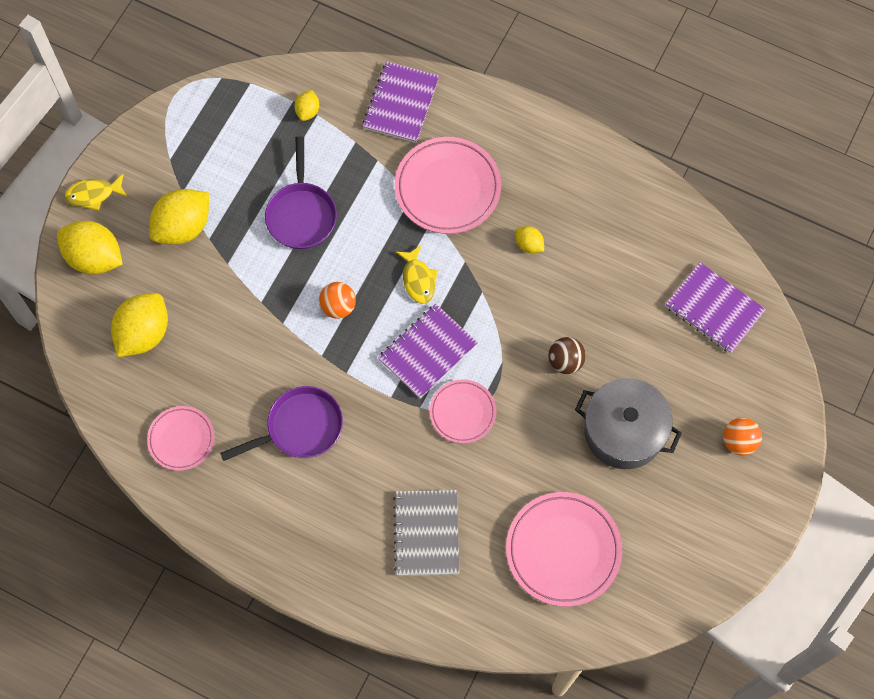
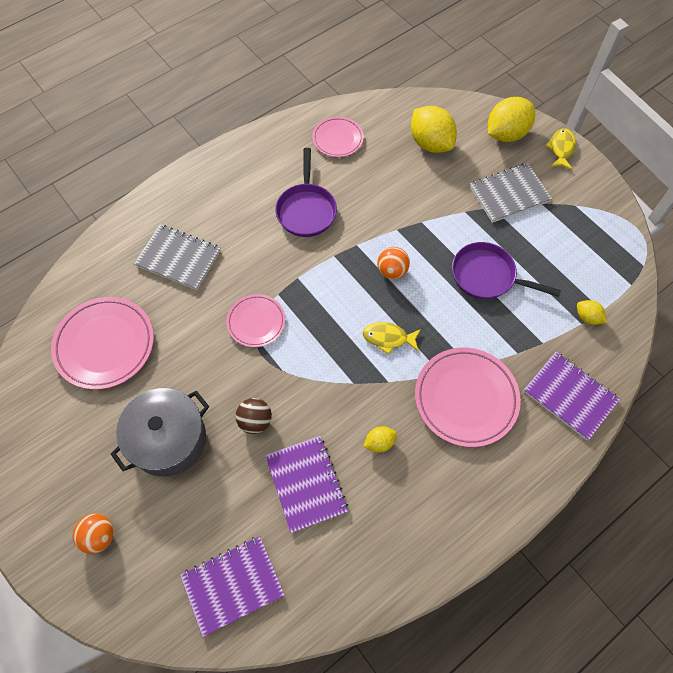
camera: 115 degrees right, 5 degrees down
(183, 227) = (509, 194): yellow lemon -> grey notebook
(427, 352) = (320, 318): purple notebook -> purple notebook (306, 484)

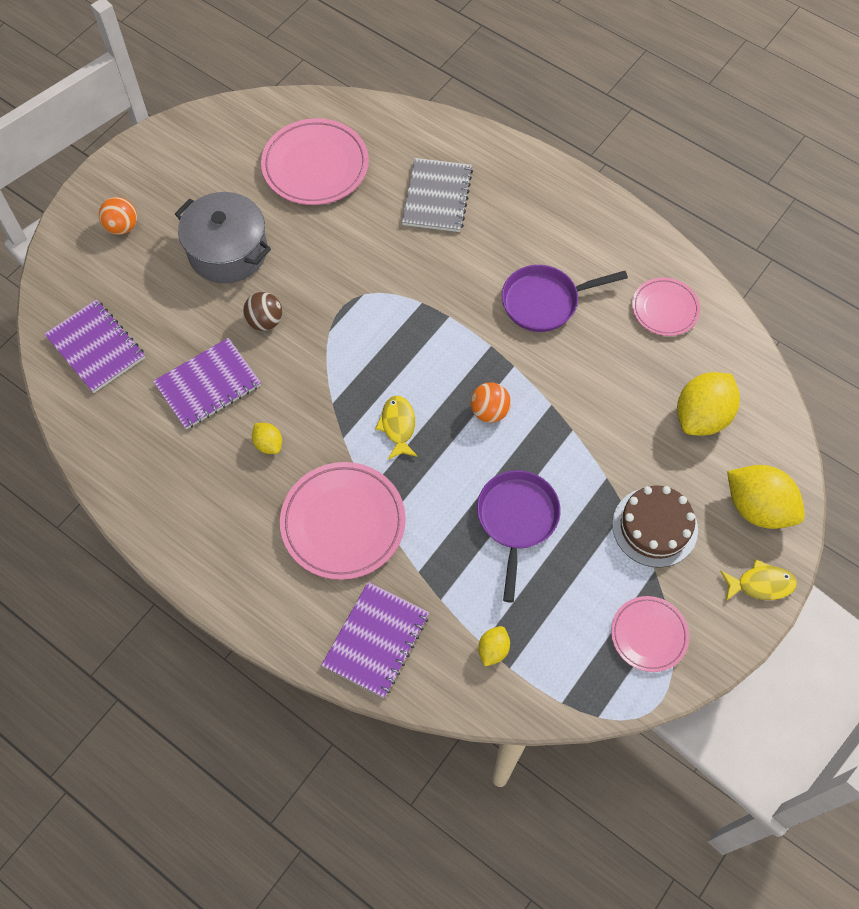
camera: 75 degrees right, 0 degrees up
(256, 322) = (380, 291): pink plate -> pink plate (649, 635)
(509, 194) = (655, 527): grey notebook -> brown cake

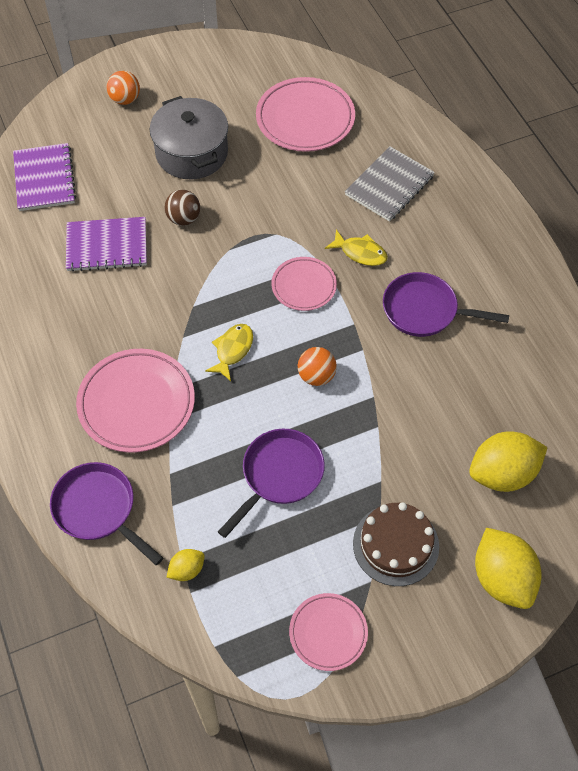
camera: 30 degrees right, 5 degrees down
(268, 444) = (121, 313): yellow lemon -> none
(376, 640) = (98, 509): purple notebook -> purple pan
(665, 309) = (529, 367): pink plate -> pink plate (304, 286)
(760, 584) = (460, 646): yellow fish -> yellow fish (360, 253)

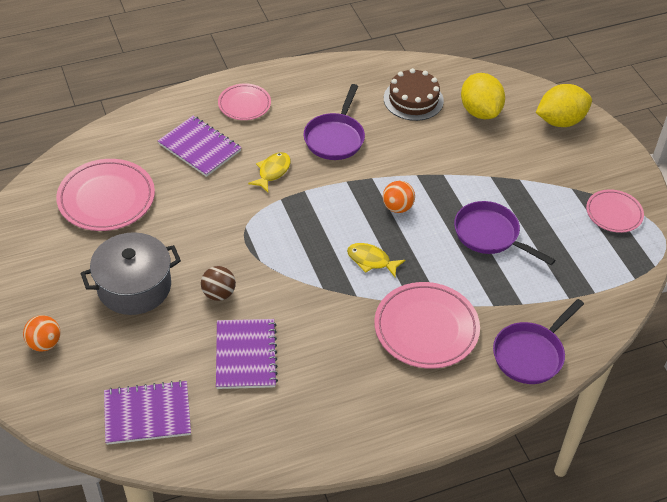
camera: 90 degrees left, 10 degrees down
(187, 570) = (577, 294): yellow lemon -> none
(304, 286) = (305, 210): pink plate -> pink plate (244, 104)
(389, 185) = (199, 147): grey notebook -> purple notebook
(396, 544) = (541, 172): brown cake -> brown cake (413, 99)

